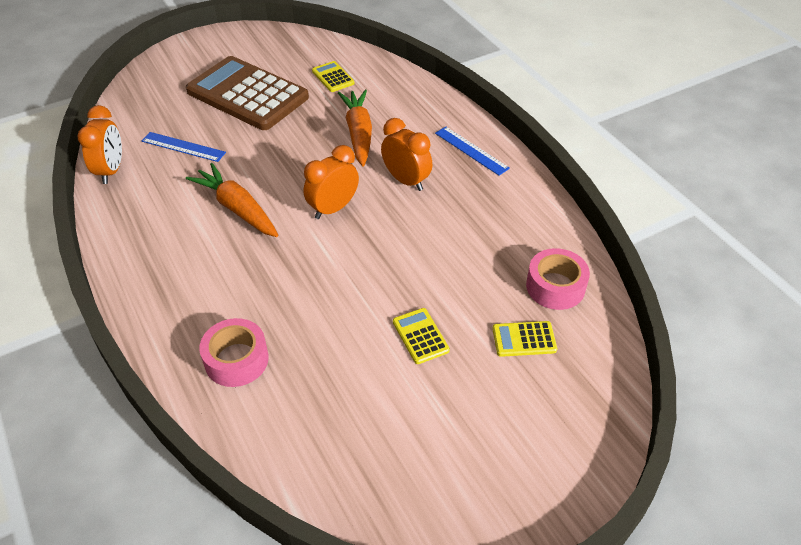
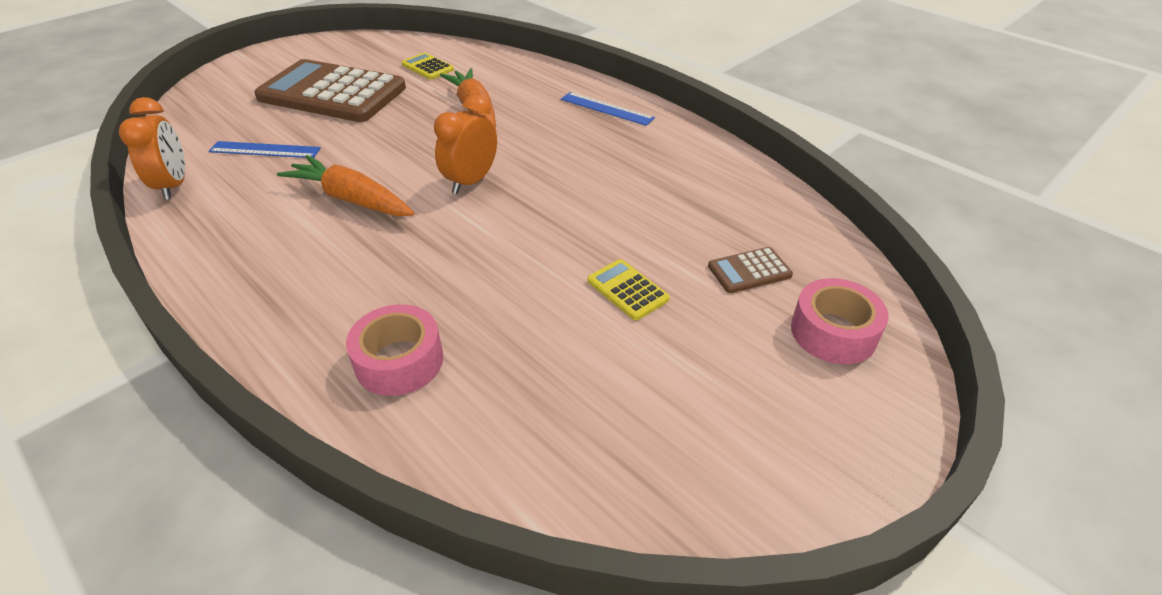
camera: 15 degrees left, 5 degrees down
(406, 181) = (546, 144): orange clock -> none
(524, 339) = (749, 271): yellow calculator -> brown calculator
(555, 286) = (757, 214): pink tape -> pink tape (833, 332)

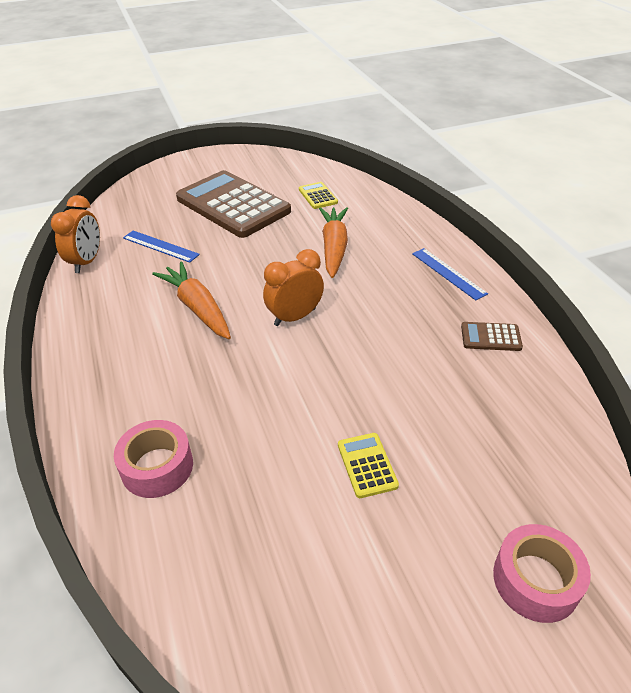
camera: 25 degrees right, 0 degrees up
(749, 271) = (489, 484): brown calculator -> brown calculator (490, 337)

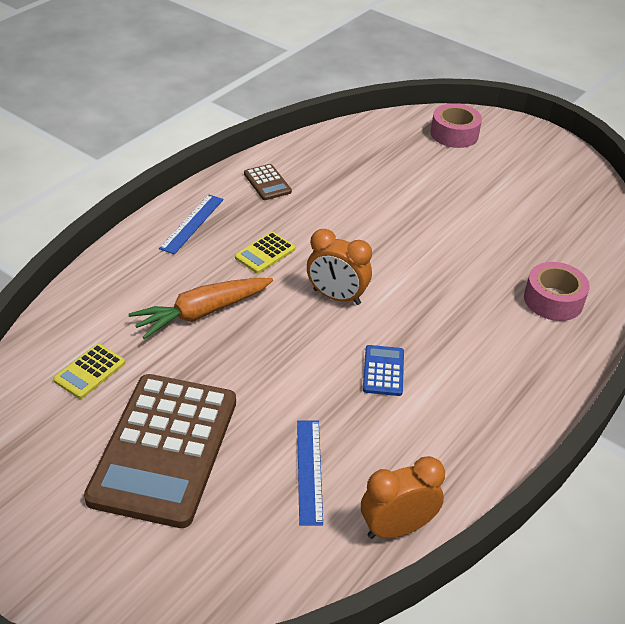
camera: 125 degrees left, 0 degrees up
(197, 308) = (383, 371): orange carrot -> blue calculator
(367, 465) = (447, 207): yellow calculator -> yellow calculator (265, 253)

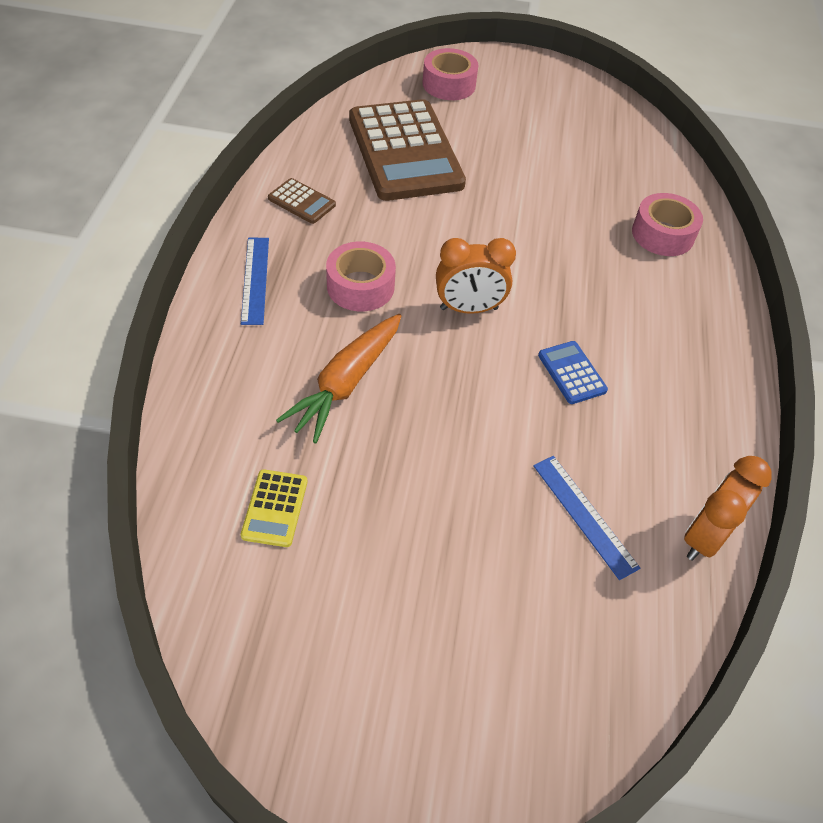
camera: 30 degrees left, 10 degrees up
(164, 449) = (426, 562): brown calculator -> brown calculator (405, 151)
(265, 253) = (360, 286): yellow calculator -> pink tape

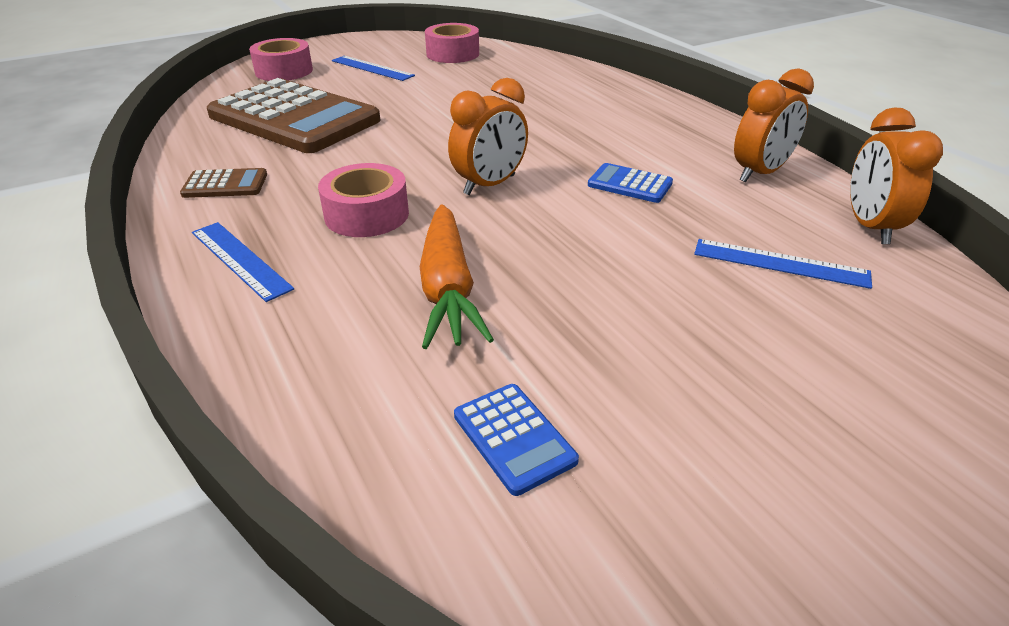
camera: 35 degrees left, 15 degrees down
(275, 508) = (514, 438): yellow calculator -> blue calculator
(521, 116) = (372, 68): none -> blue ruler
(662, 234) = (571, 88): pink tape -> pink tape (452, 54)
(694, 429) = (760, 173): none -> orange clock

